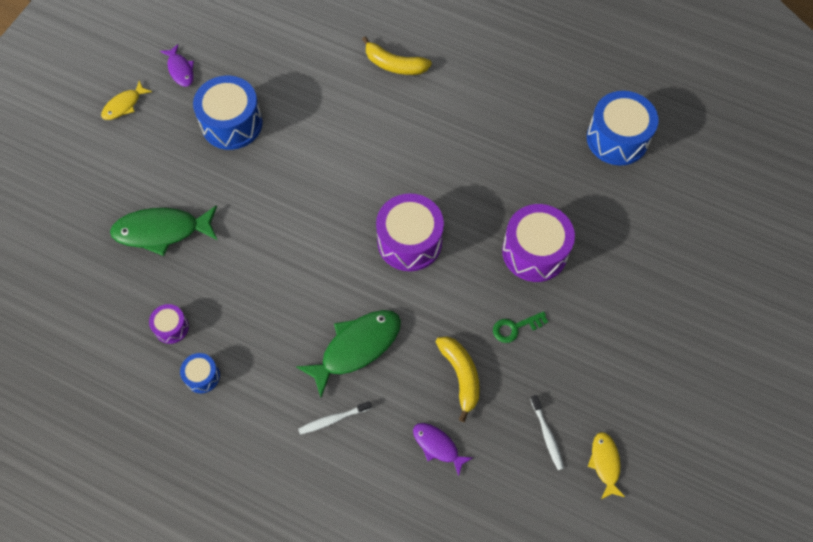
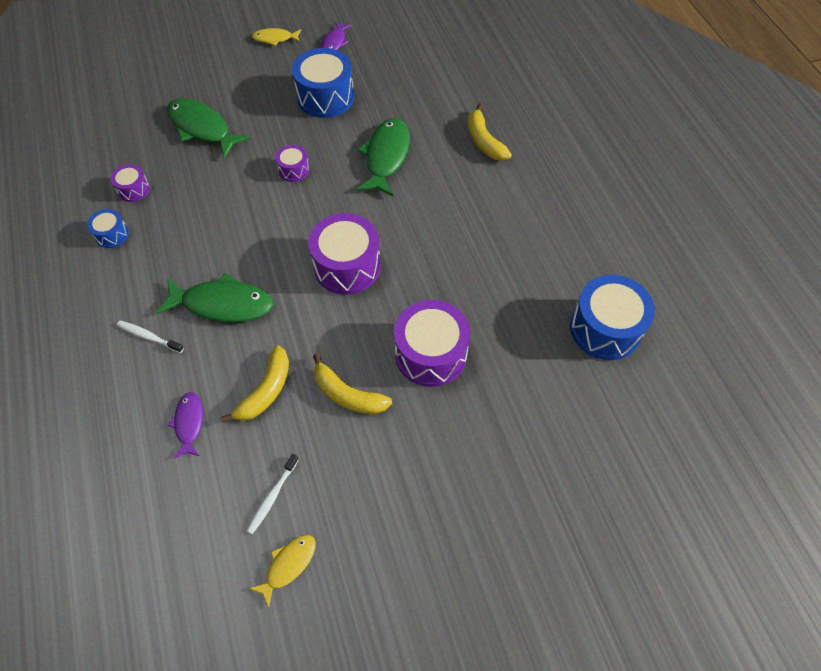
camera: 45 degrees right, 5 degrees down
(281, 203) = (294, 170): none -> purple drum
(338, 135) = (386, 157): none -> green fish
(515, 327) = (347, 395): green key -> yellow banana

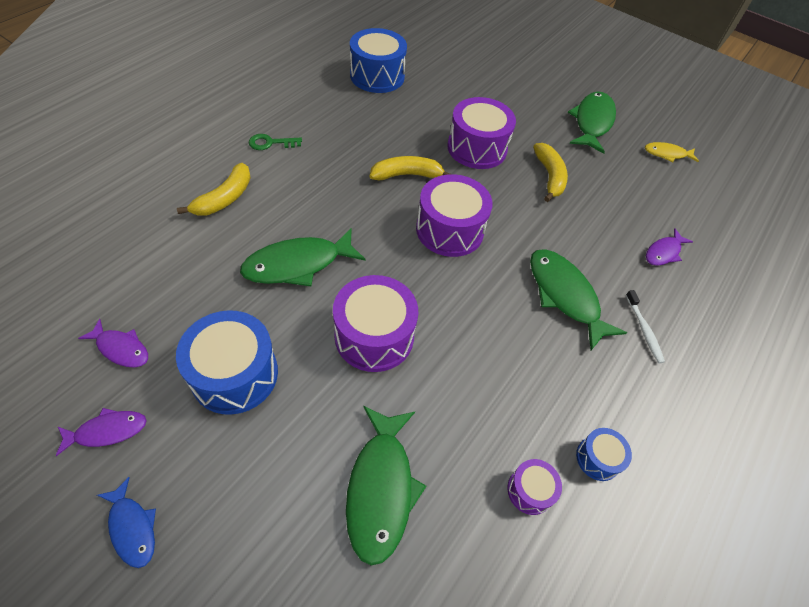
camera: 130 degrees left, 5 degrees down
(266, 391) = (595, 222): yellow banana -> yellow banana (407, 175)
(272, 496) = (647, 180): white toothbrush -> none
(275, 39) = (132, 527): yellow fish -> blue fish
(294, 170) = (374, 336): purple drum -> purple drum, size x2.00
(384, 58) = (121, 348): none -> purple fish
(395, 517) = (592, 122): none -> green fish
(536, 193) = (271, 143): none -> green key

